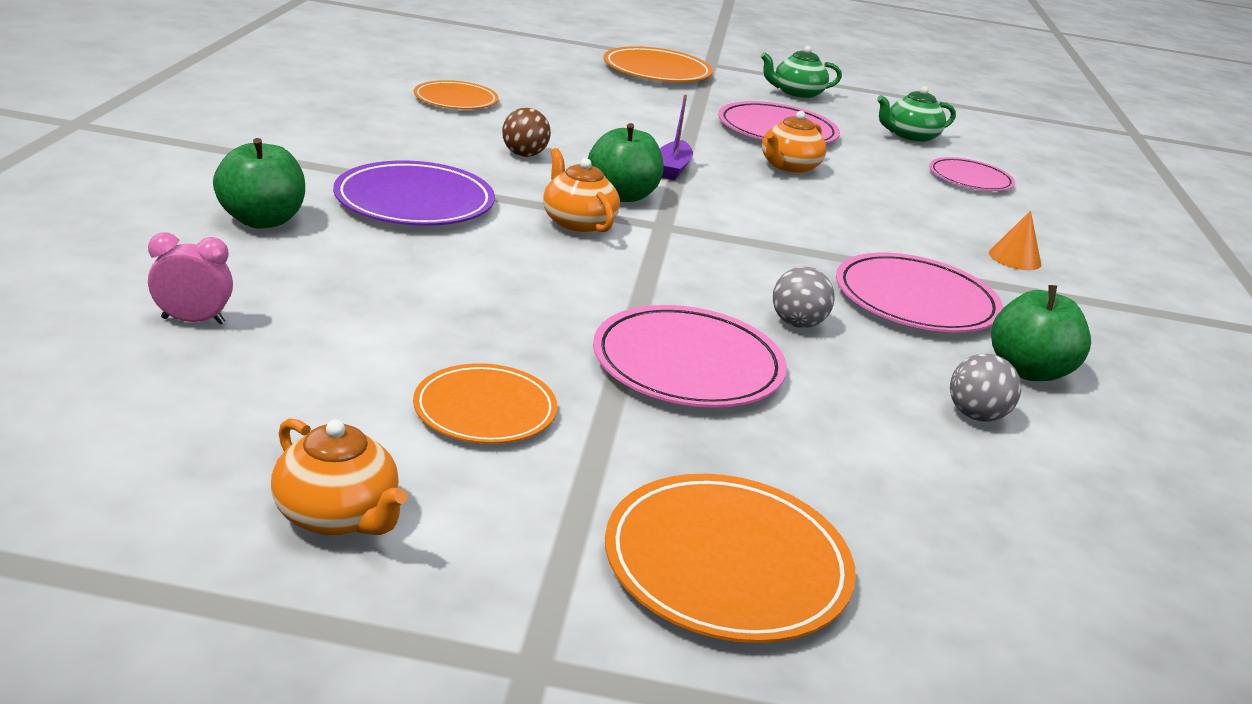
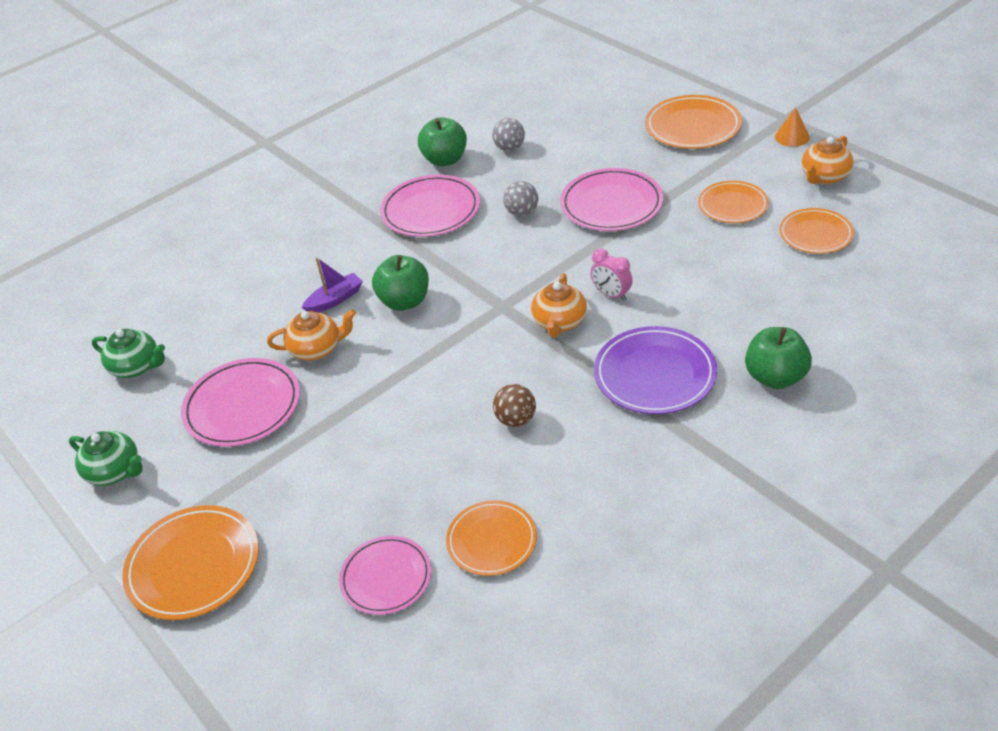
camera: 130 degrees left, 15 degrees up
(193, 320) = (850, 293): pink clock -> pink clock (611, 295)
(296, 394) = (815, 234): none -> orange plate
(337, 516) = (824, 177): orange teapot -> orange teapot turned 135 degrees counterclockwise
(622, 195) = (493, 345): green apple -> green apple (404, 301)
(672, 168) = (413, 370): purple boat -> purple boat (335, 300)
(970, 179) = (192, 301): pink plate -> pink plate (386, 577)
(1015, 258) = (312, 223): orange cone -> orange cone (792, 137)

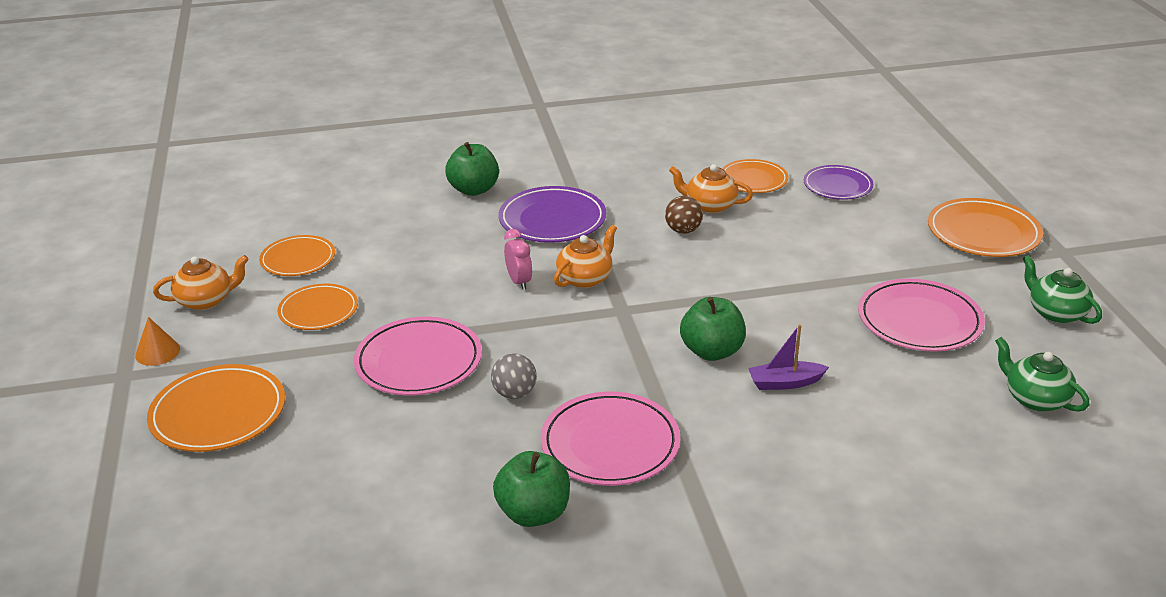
camera: 155 degrees left, 10 degrees down
(317, 349) = (826, 342): orange teapot -> orange teapot (710, 206)
(386, 577) = (837, 186): pink plate -> purple plate
(509, 148) = (440, 490): grey ball -> none

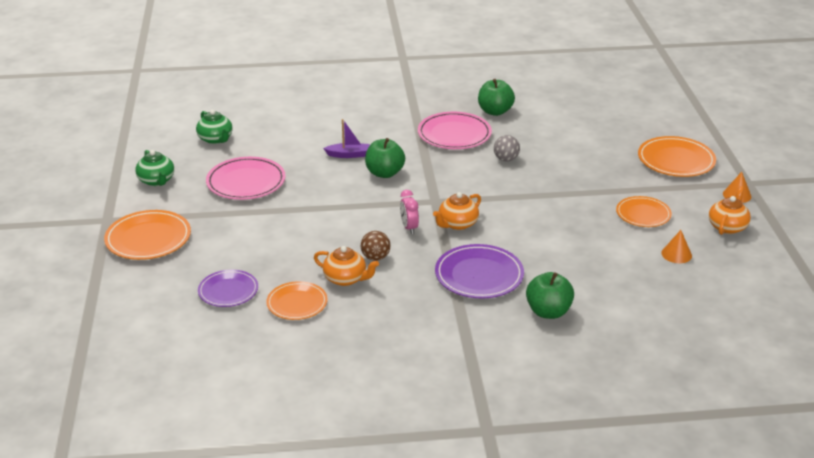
camera: 175 degrees left, 0 degrees up
(206, 300) = (727, 226): orange teapot -> orange teapot turned 135 degrees clockwise
(298, 259) = (676, 254): orange plate -> orange cone
(418, 361) = (566, 179): pink plate -> none
(519, 282) = (505, 225): pink clock -> pink clock (409, 227)

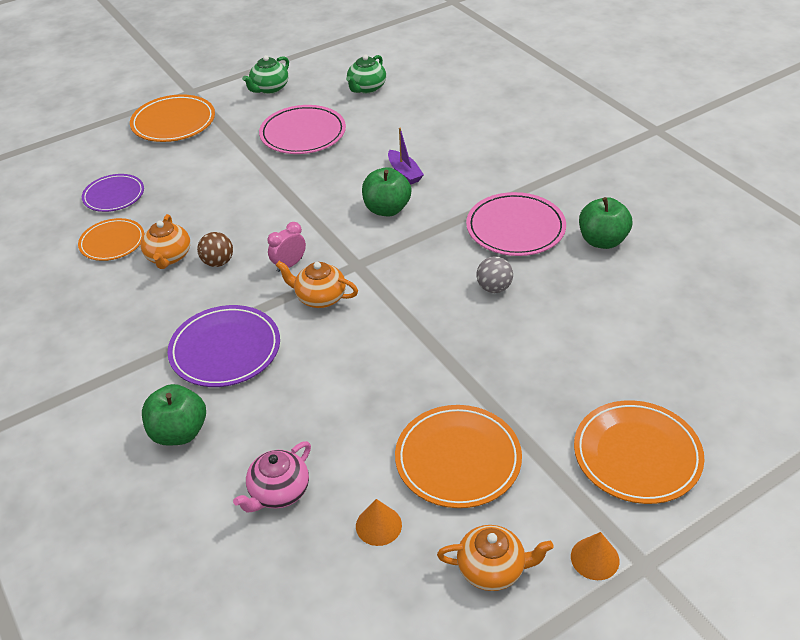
camera: 65 degrees right, 10 degrees up
(628, 283) = (278, 492): none -> pink teapot
(643, 214) = (458, 459): orange plate -> orange plate, size x1.51

